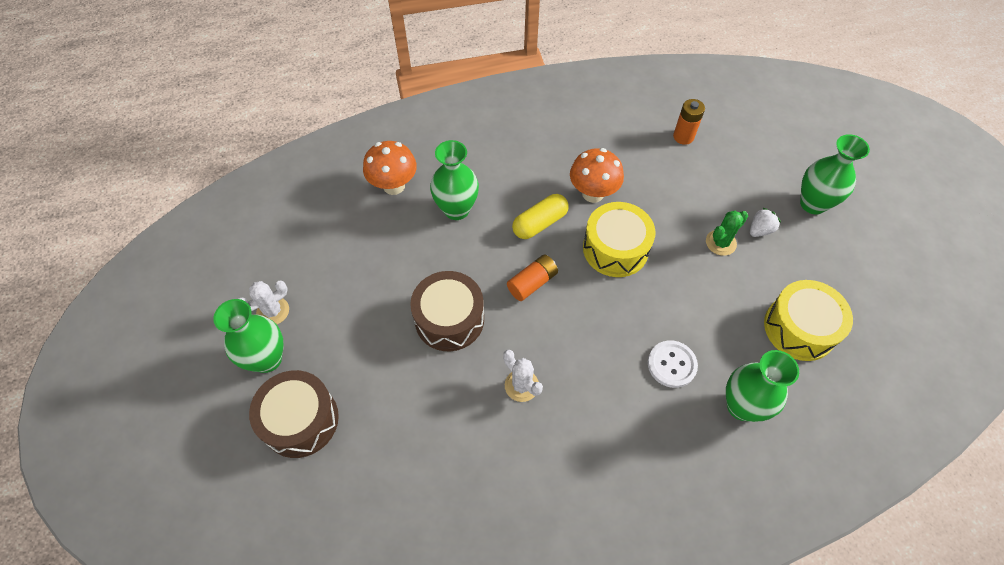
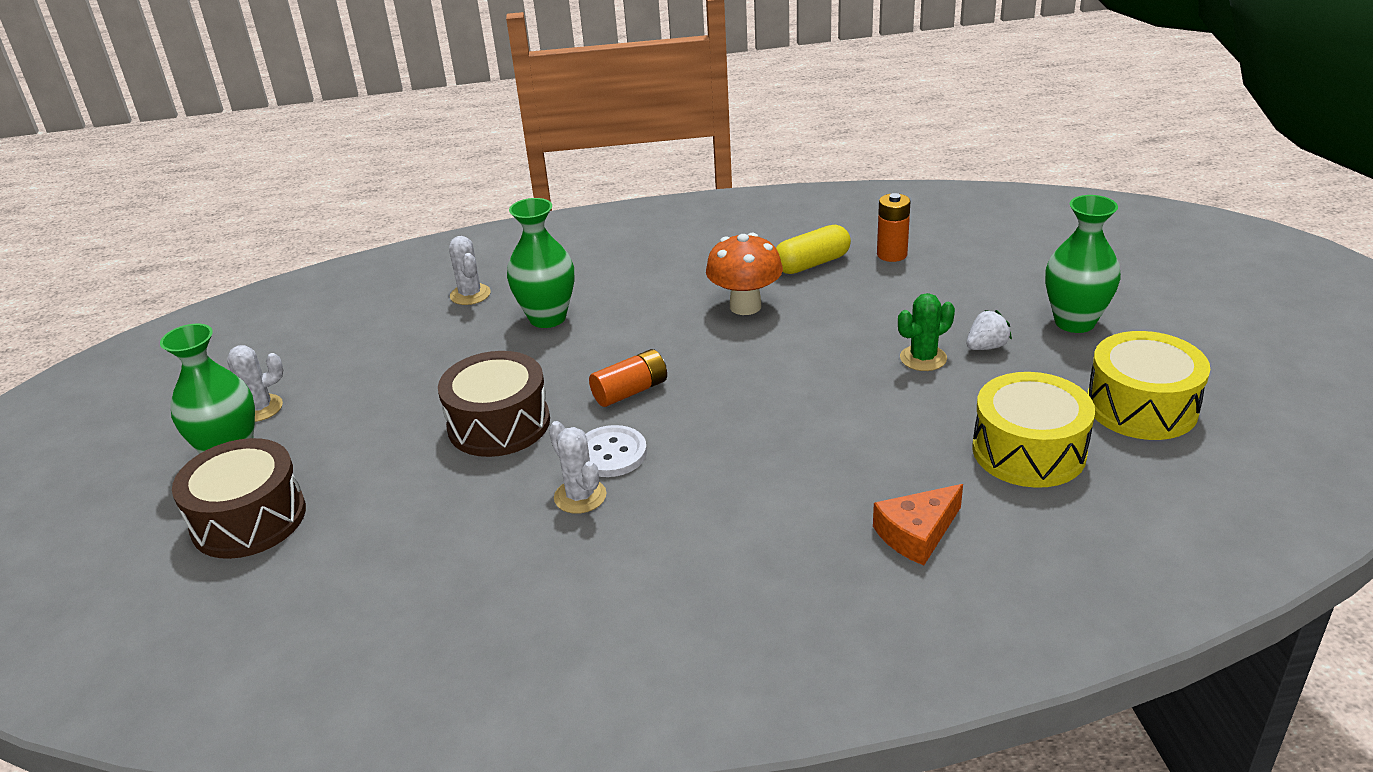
camera: 10 degrees right, 25 degrees down
(394, 186) = (470, 294): orange mushroom -> white cactus
(540, 223) = (660, 333): yellow capsule -> yellow capsule (812, 264)
(615, 249) = (762, 360): yellow drum -> yellow drum (1141, 407)
(671, 364) = (816, 483): white button -> white button (611, 453)
(742, 406) = (917, 533): green vase -> orange cheese

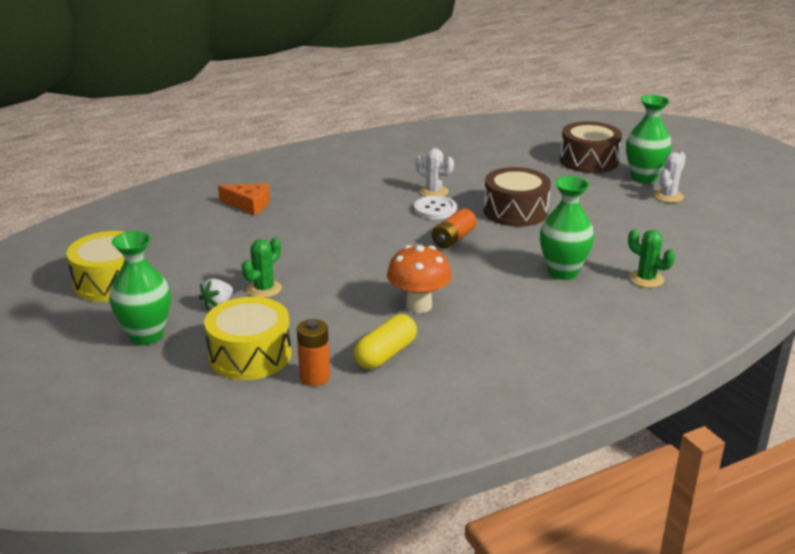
camera: 155 degrees right, 5 degrees down
(470, 294) = (646, 279): white cactus -> green cactus
(917, 533) = (249, 205): orange cheese -> orange cheese turned 75 degrees clockwise
(1028, 451) = (189, 247): yellow drum -> yellow drum (250, 355)

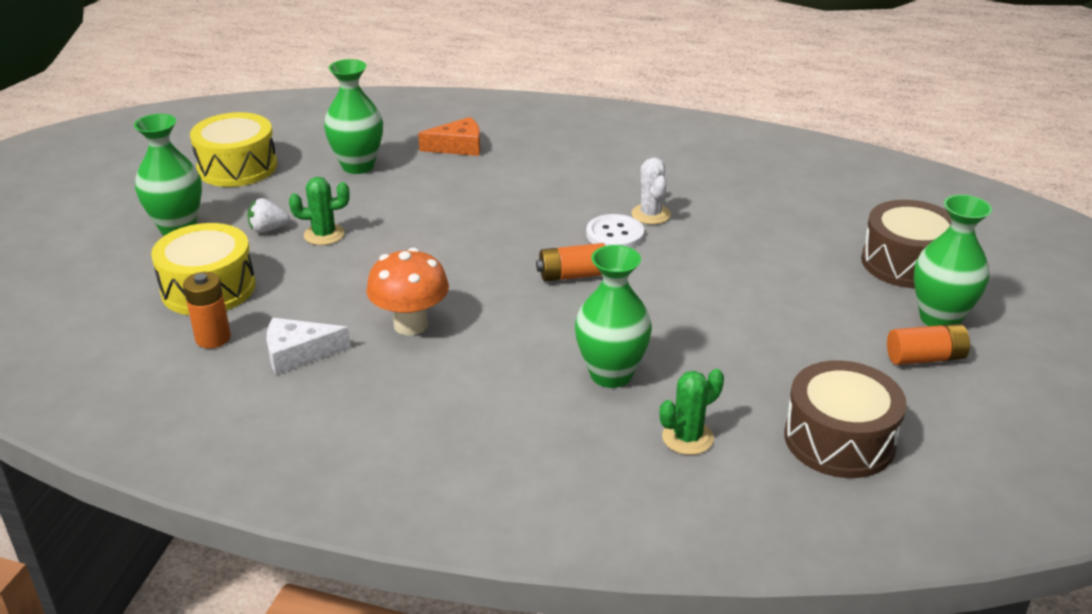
camera: 45 degrees right, 5 degrees up
(203, 243) = (358, 166): none -> green vase
(249, 205) = (458, 147): orange cheese -> orange cheese turned 75 degrees counterclockwise
(385, 354) = (298, 354): yellow capsule -> white cheese
(515, 211) = (695, 279): brown drum -> brown drum (839, 439)
(646, 279) = (687, 438): green cactus -> green cactus turned 60 degrees clockwise
(668, 196) = (925, 358): white cactus -> orange battery

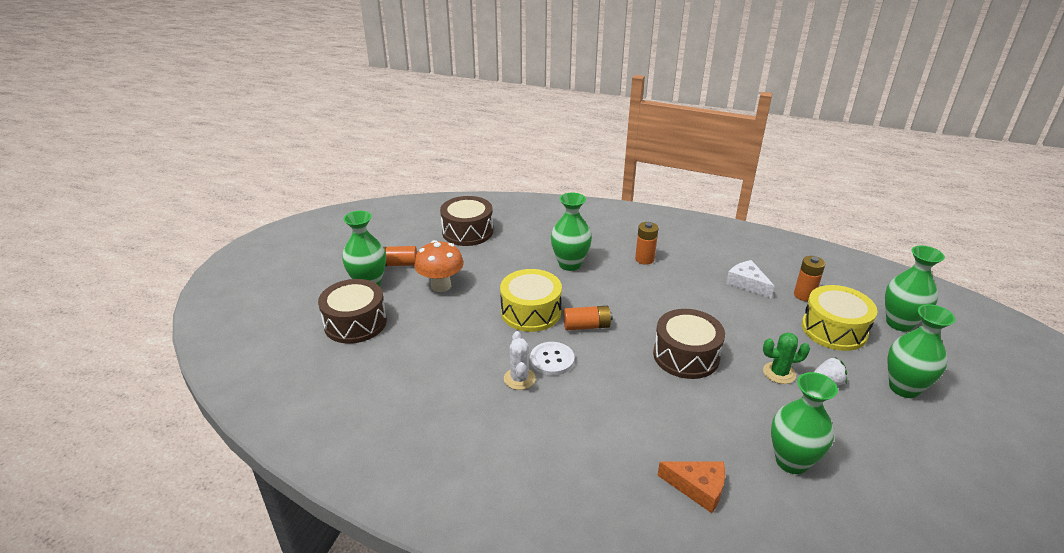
camera: 175 degrees left, 0 degrees up
(99, 302) = (899, 323): none -> green vase
(237, 167) = (914, 468): yellow drum -> yellow drum (531, 312)
(298, 354) = (747, 284): white cheese -> white cheese turned 120 degrees counterclockwise
(410, 325) = (687, 297): orange mushroom -> orange mushroom (441, 286)
(438, 247) = (686, 356): none -> brown drum
(458, 147) = (698, 488): orange cheese -> orange cheese turned 150 degrees counterclockwise
(470, 393) = (644, 259): none -> orange battery
(687, 438) = (538, 236): green cactus -> none

